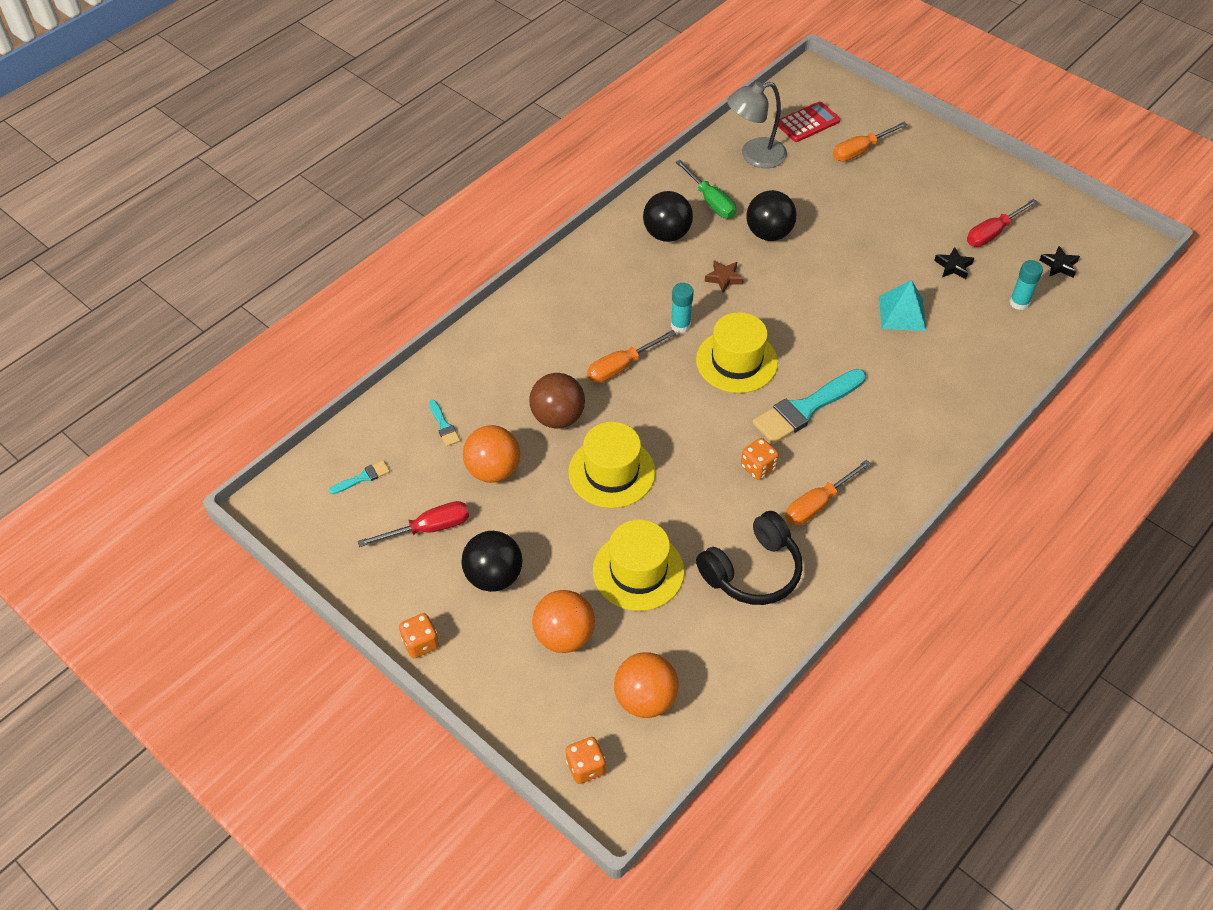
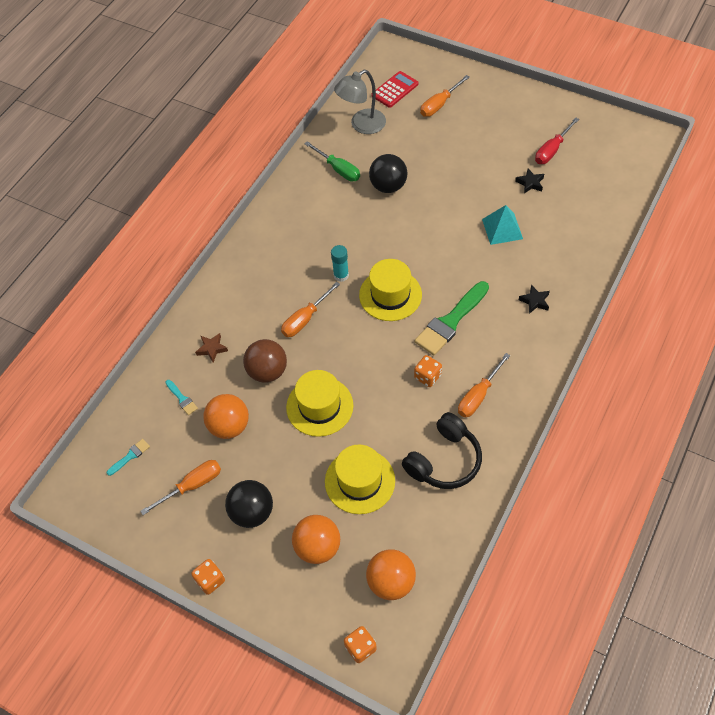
camera: 10 degrees left, 5 degrees up
(428, 528) = (192, 485): red screwdriver -> orange screwdriver
(667, 234) = (312, 203): black ball -> none
(724, 278) = (364, 230): brown star -> brown star (212, 349)
(805, 409) = (451, 321): turquoise brush -> green brush
(1019, 303) = (584, 201): turquoise glue stick -> none
(1059, 265) = (605, 165): black star -> black star (535, 301)

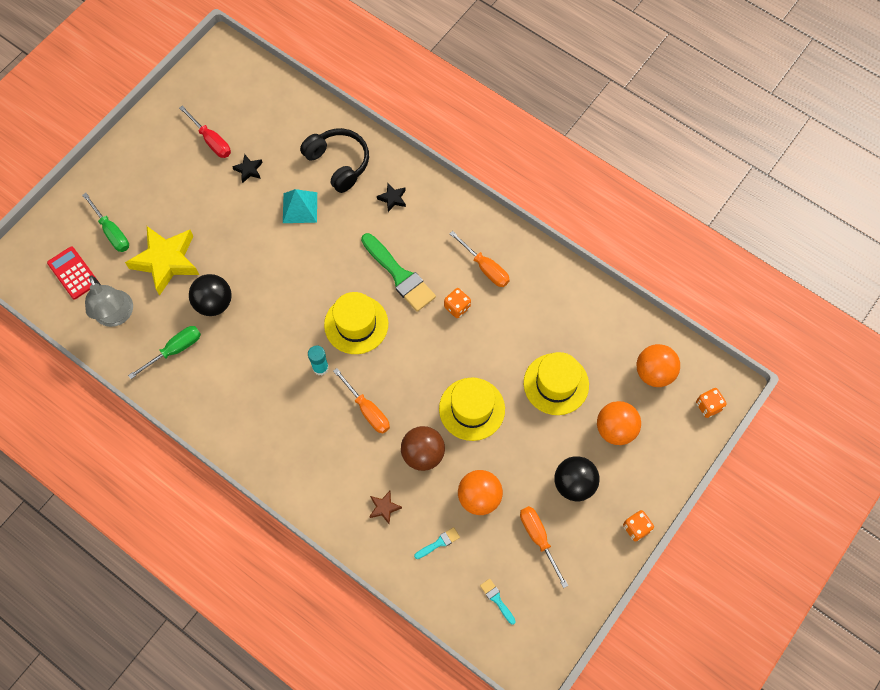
camera: 85 degrees left, 10 degrees up
(421, 145) = (166, 261): none -> yellow star
(439, 104) = (112, 232): orange screwdriver -> green screwdriver
(444, 460) = (546, 309): black headphones -> black headphones (338, 163)

